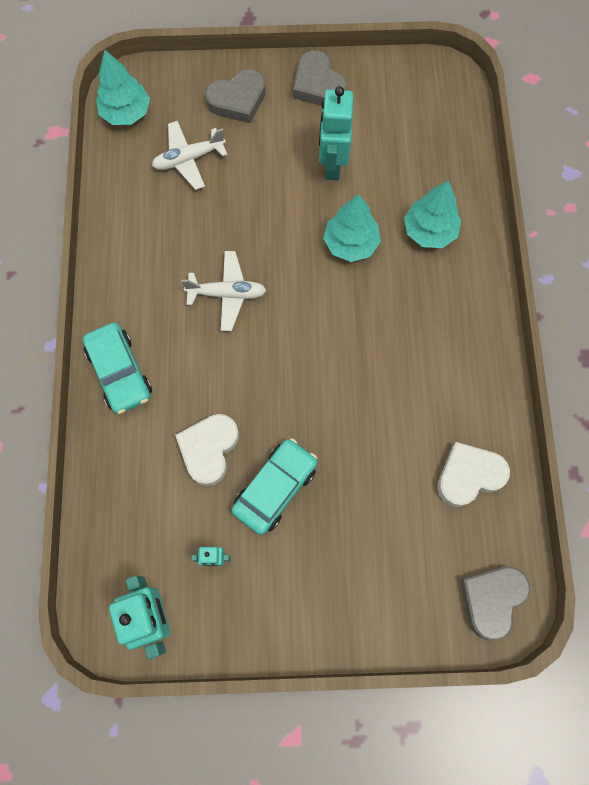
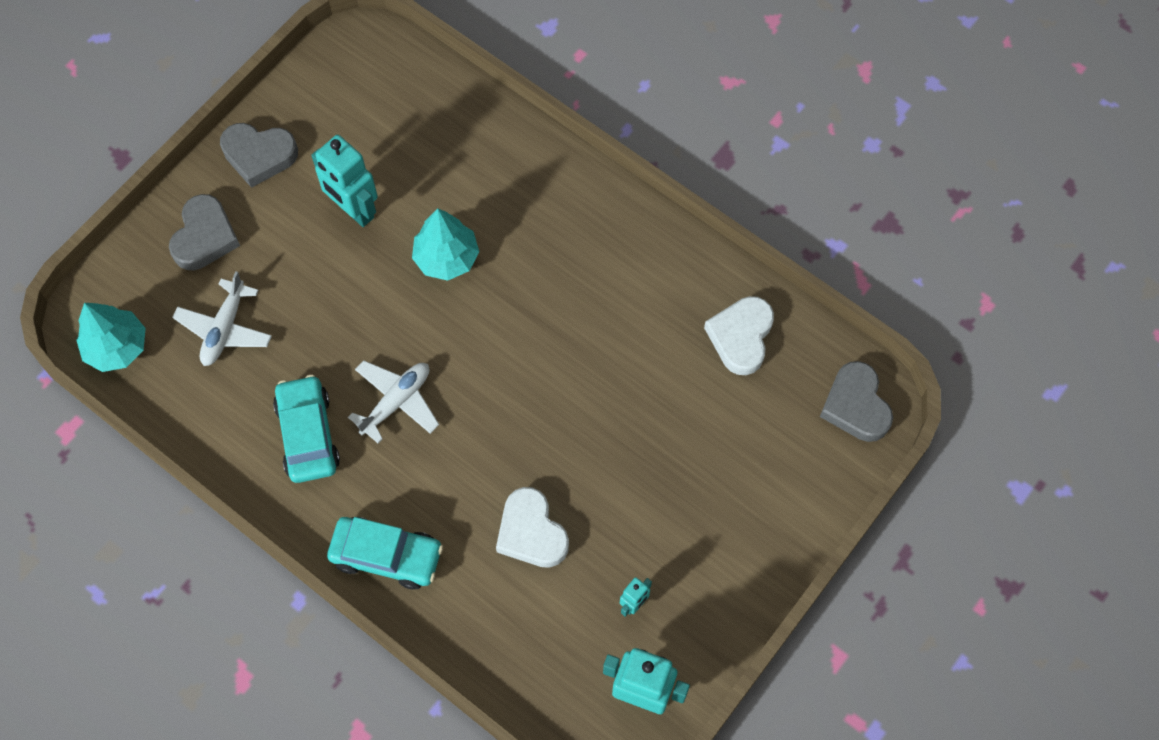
camera: 50 degrees left, 5 degrees down
(275, 488) = (616, 503): turquoise car -> turquoise car (308, 434)
(429, 231) = (496, 184): turquoise tree -> none

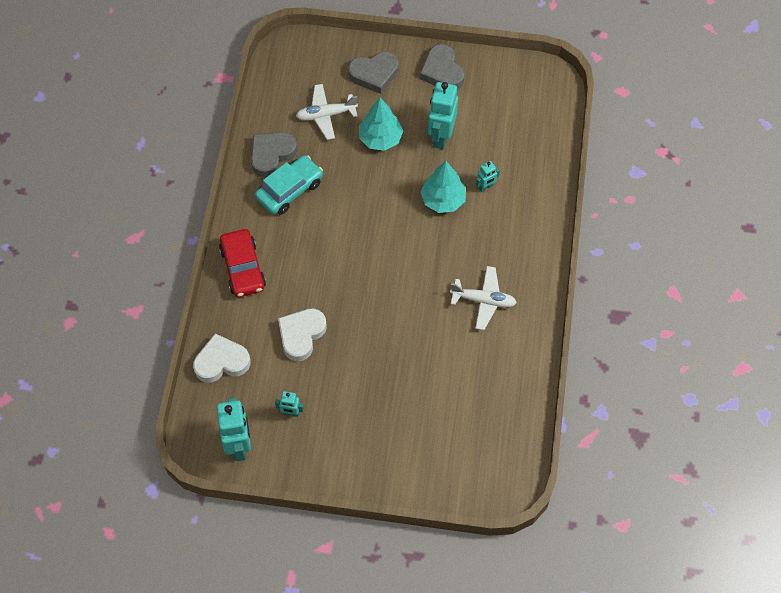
camera: 60 degrees right, 5 degrees down
(117, 347) = (282, 71): turquoise tree -> turquoise tree (380, 138)
(387, 555) = (243, 268): turquoise car -> red car
(396, 402) = (337, 223): white plane -> white plane (483, 300)
(461, 199) = (486, 187): none -> turquoise robot
(741, 337) = (499, 386): white heart -> white heart (221, 362)
(856, 405) = (496, 476): grey heart -> grey heart (271, 155)

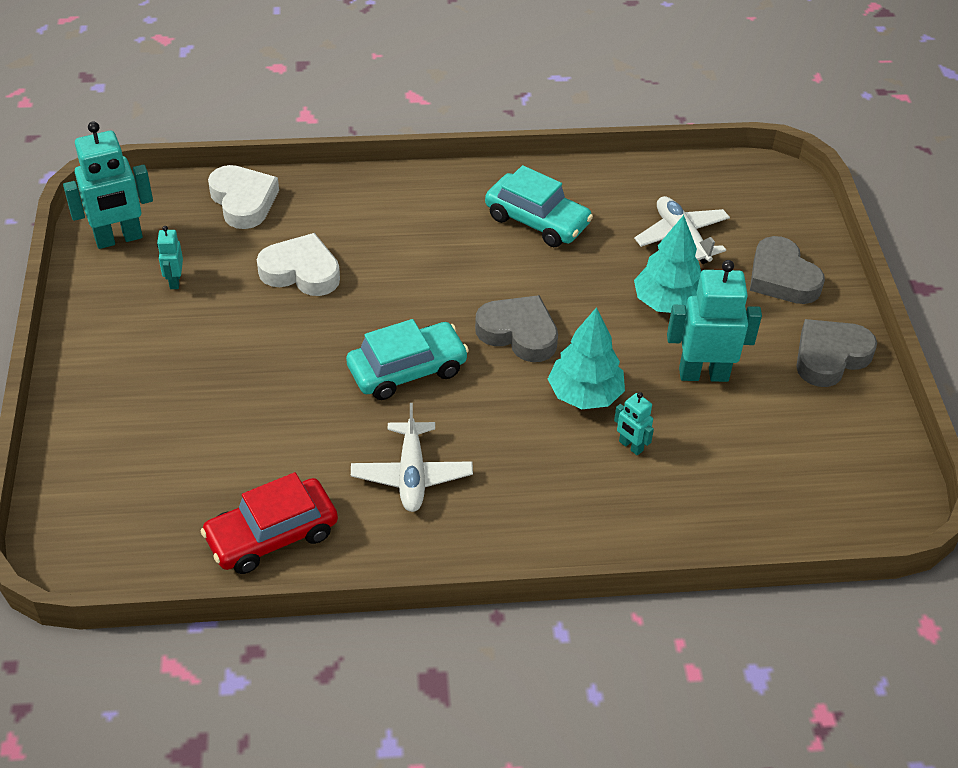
camera: 75 degrees right, 15 degrees down
(243, 268) = (394, 196): red car -> red car (272, 535)
(271, 155) = (588, 193): grey heart -> grey heart (518, 333)
(402, 288) = (407, 370): none -> turquoise car

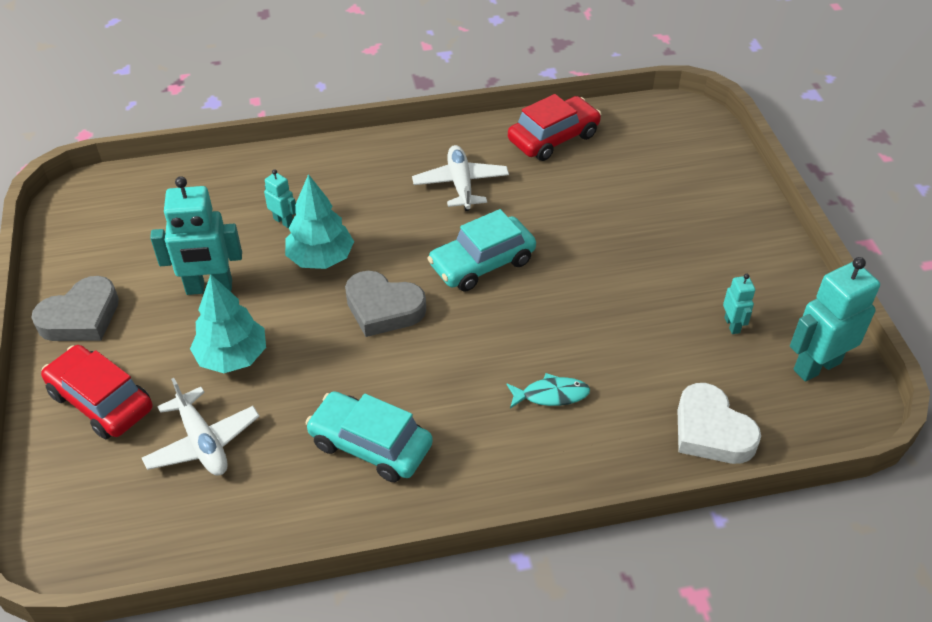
camera: 175 degrees right, 0 degrees up
(301, 271) = (612, 350): white heart -> none
(371, 241) = (551, 395): none -> turquoise fish
(782, 277) = (101, 401): grey heart -> red car

